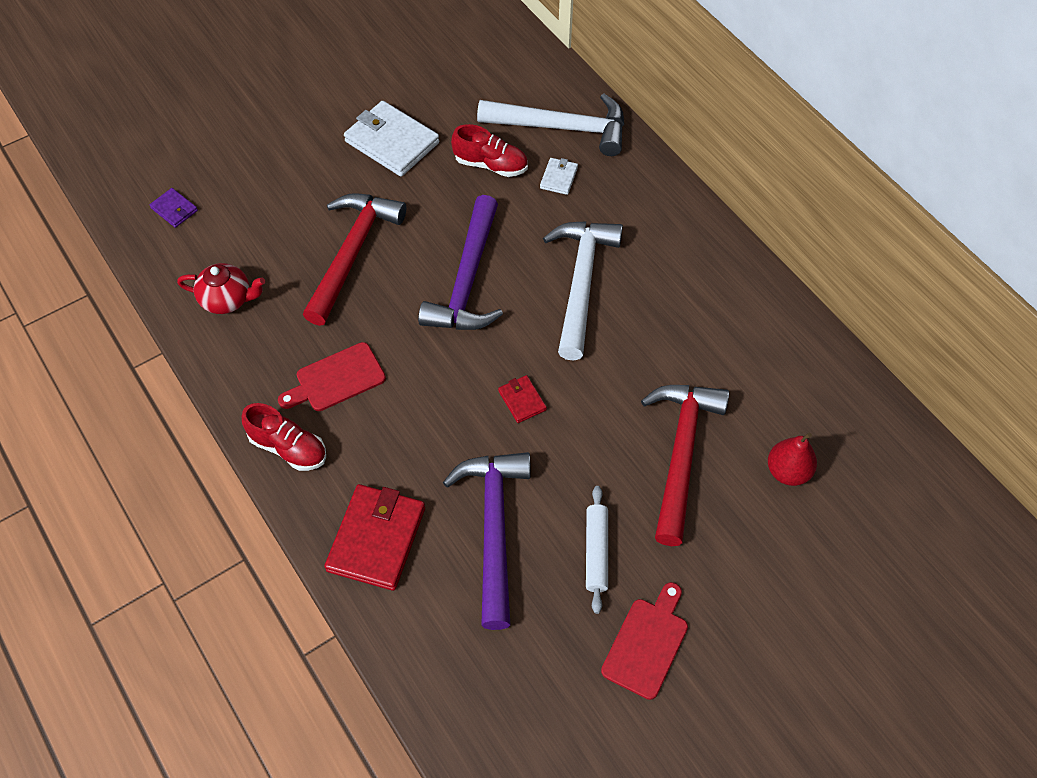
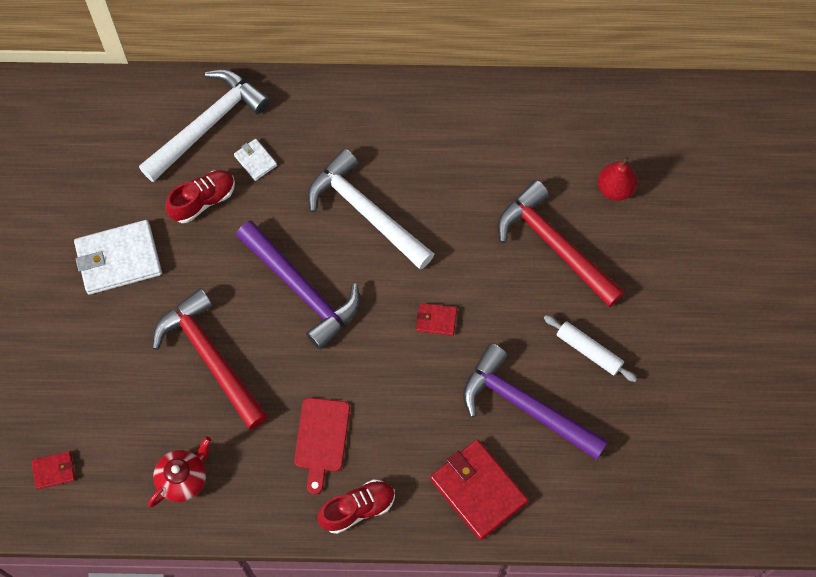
camera: 55 degrees left, 10 degrees up
(174, 209) = (54, 471): purple wallet -> red wallet
(647, 644) = (674, 364): red cutting board -> none

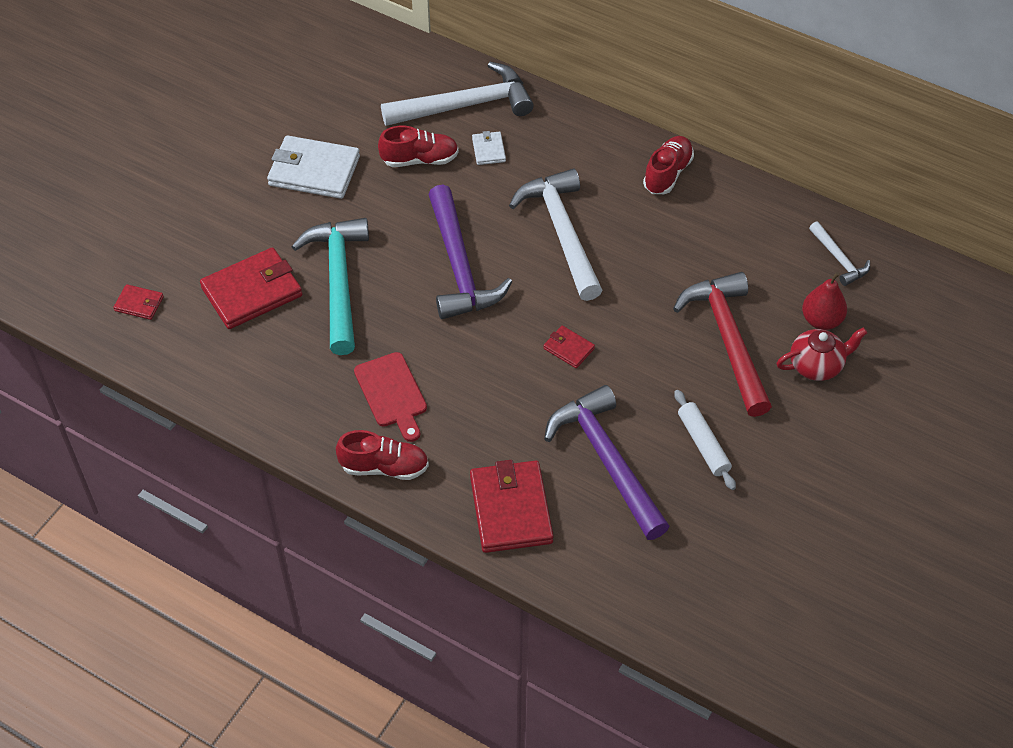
camera: 30 degrees right, 15 degrees down
(143, 406) = (252, 291): none -> red wallet
(183, 479) = (244, 364): red teapot -> red teapot (816, 366)
(210, 358) = (338, 282): red hammer -> turquoise hammer
(321, 439) = (392, 393): red cutting board -> red cutting board turned 60 degrees counterclockwise
(417, 109) = (667, 174): none -> red shoe
(597, 123) = (839, 259): none -> white hammer

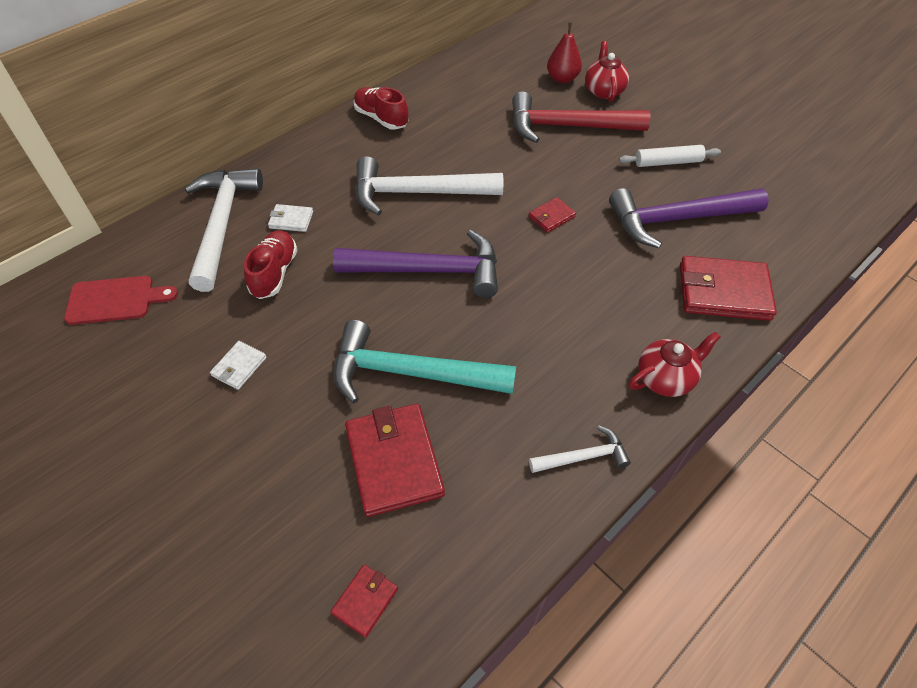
camera: 75 degrees left, 0 degrees up
(314, 171) = (239, 367): white wallet -> white wallet, size x0.49
(384, 467) = (665, 378): red shoe -> red teapot
(392, 393) = (574, 354): red cutting board -> red cutting board (115, 300)
(839, 259) = (507, 58): white hammer -> white hammer (583, 457)

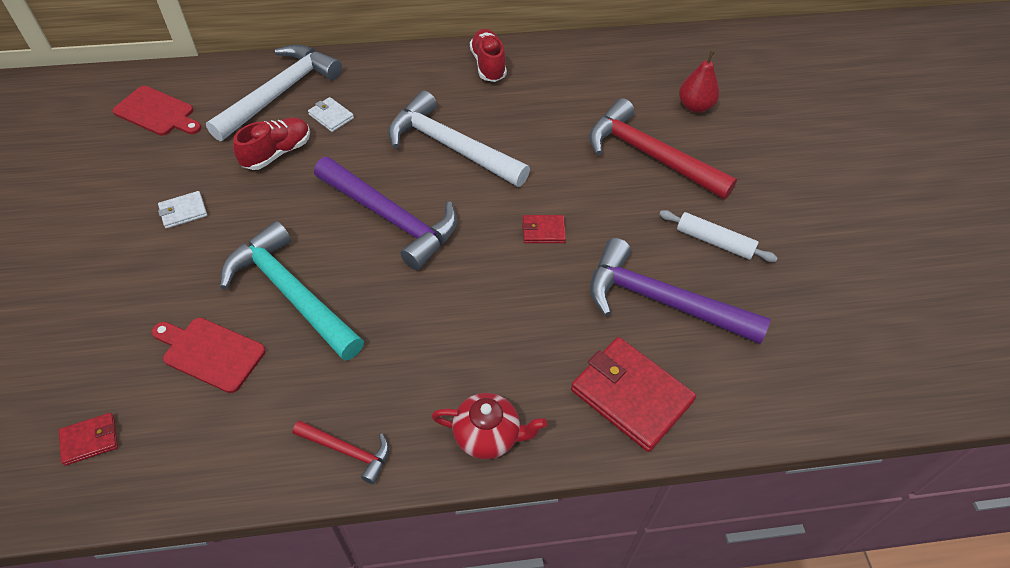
camera: 35 degrees right, 0 degrees up
(394, 461) = (210, 353): red wallet -> red cutting board
(583, 457) = (347, 451): white hammer -> red hammer
(604, 91) = (725, 138): red teapot -> none

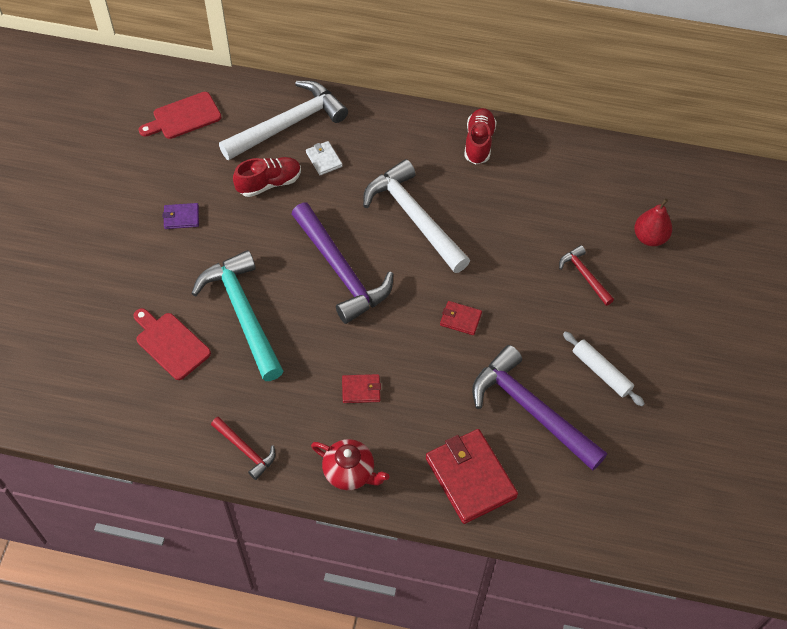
camera: 20 degrees right, 5 degrees up
(90, 440) = (73, 384): red wallet -> red wallet (361, 390)
(157, 112) = (184, 117): red cutting board -> red cutting board turned 105 degrees clockwise
(183, 211) = (181, 217): white wallet -> purple wallet
(650, 156) = (584, 276): red hammer -> red hammer, size x0.50

